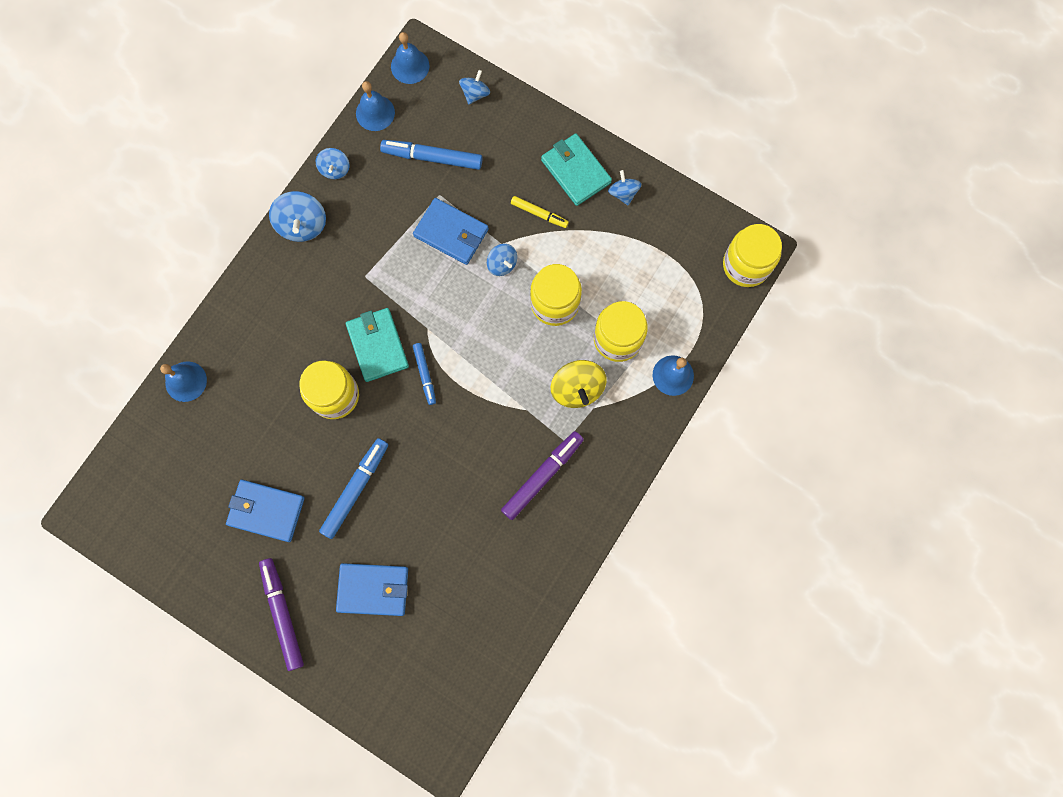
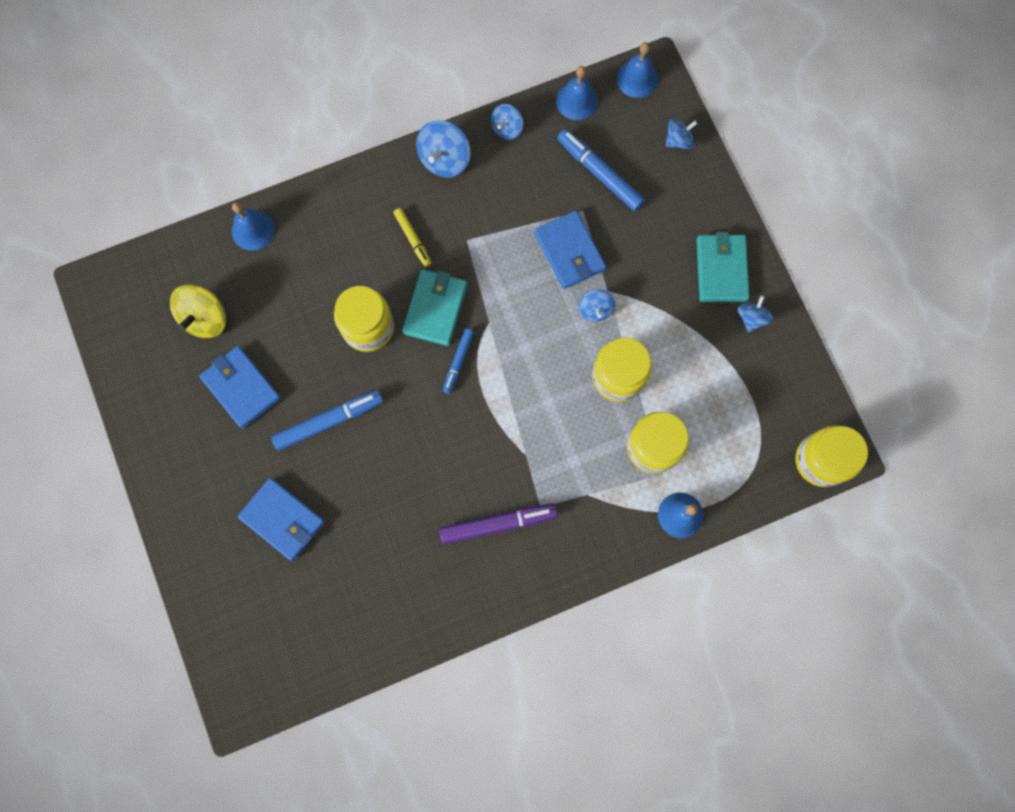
camera: 35 degrees right, 0 degrees up
(282, 614) = (193, 486): purple marker -> none
(539, 214) = (661, 286): yellow marker -> yellow marker (413, 239)
(577, 388) = (584, 467): yellow spinning top -> yellow spinning top (205, 318)

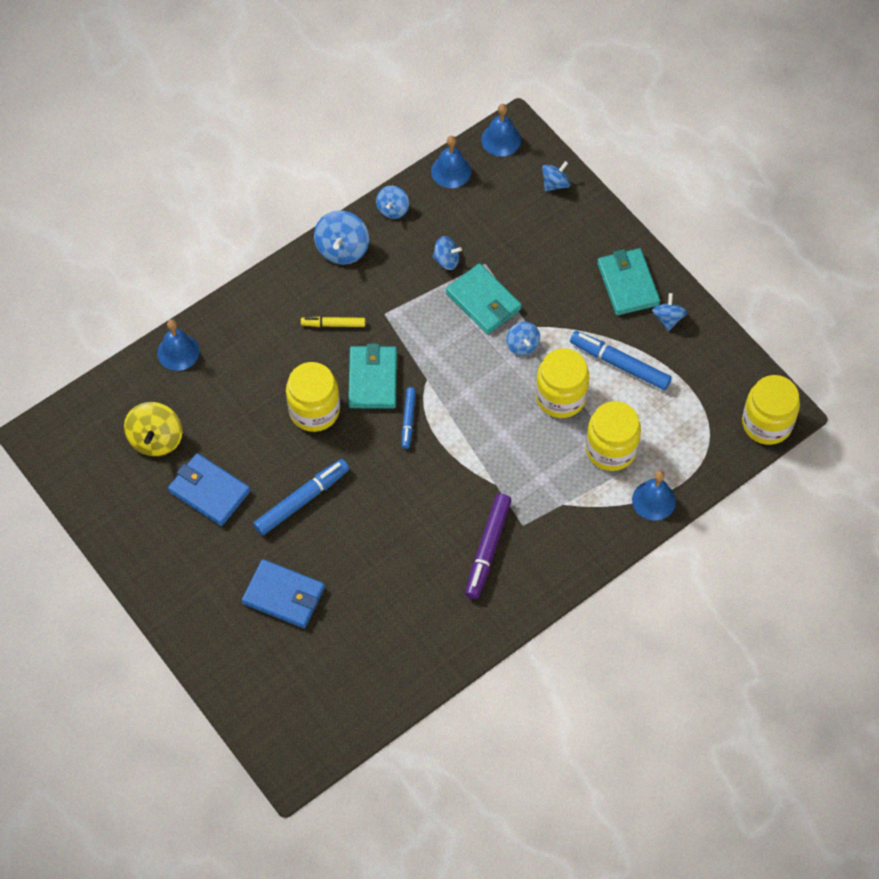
camera: 15 degrees left, 15 degrees down
(413, 239) = (333, 324): yellow marker -> yellow marker turned 135 degrees clockwise
(498, 524) = (488, 549): purple marker -> purple marker turned 135 degrees clockwise
(545, 197) = (446, 260): none -> blue spinning top
(569, 252) = (483, 301): blue wallet -> turquoise wallet
(599, 173) = (491, 228): blue marker -> blue marker (619, 364)

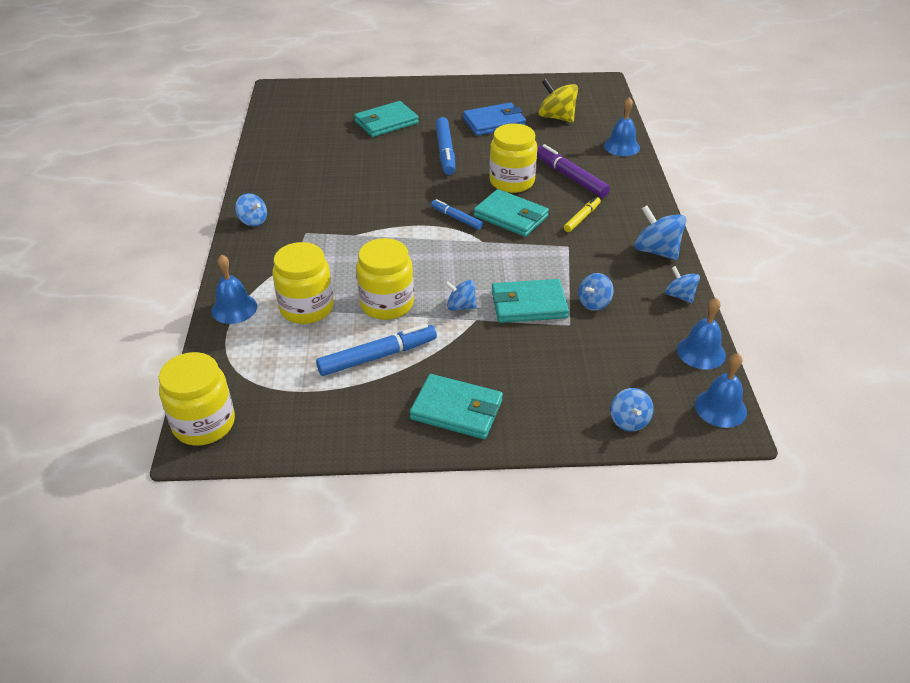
camera: 125 degrees right, 20 degrees down
(284, 595) = (386, 122): blue wallet -> turquoise wallet
(488, 549) = (309, 209): purple marker -> purple marker (570, 177)
(668, 318) = (389, 418): blue spinning top -> blue spinning top (253, 221)

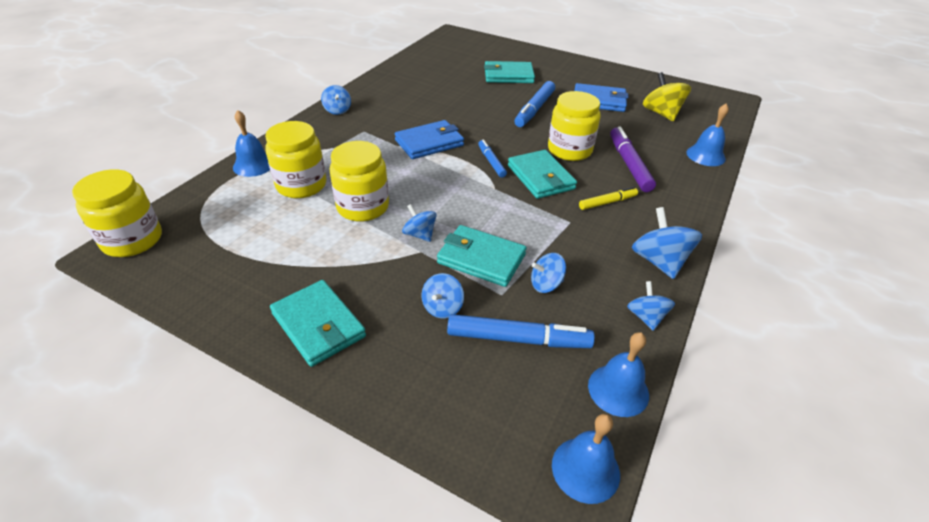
camera: 30 degrees right, 0 degrees up
(377, 356) = (309, 246): blue marker -> blue marker (518, 339)
(382, 221) = (429, 143): none -> blue wallet
(629, 421) = (467, 426): blue spinning top -> blue spinning top (442, 307)

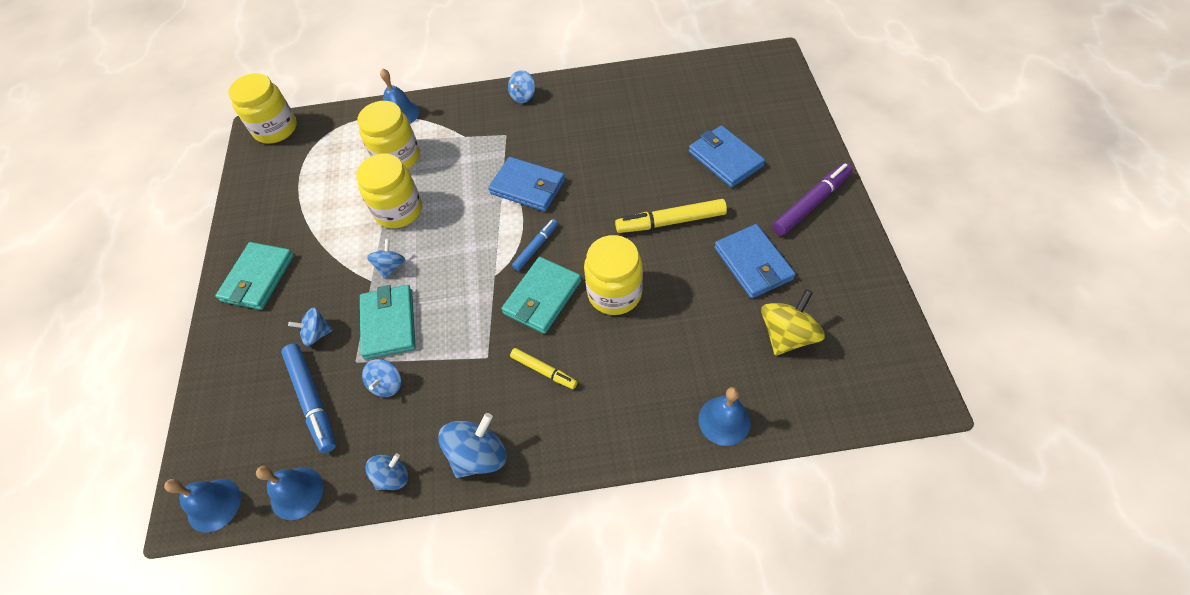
camera: 60 degrees right, 15 degrees up
(508, 75) = (725, 159): turquoise wallet -> blue wallet
(534, 110) = (670, 222): blue marker -> yellow marker
(546, 284) = (387, 384): blue spinning top -> blue spinning top turned 120 degrees counterclockwise
(629, 164) = (633, 356): purple marker -> purple marker (811, 203)

